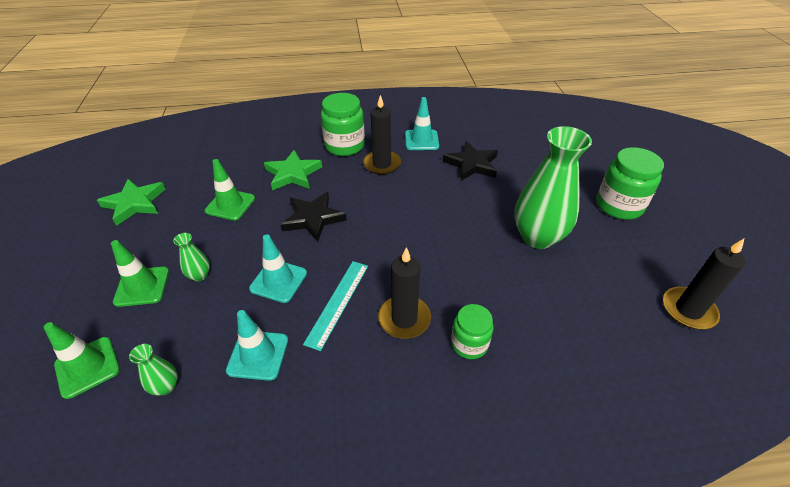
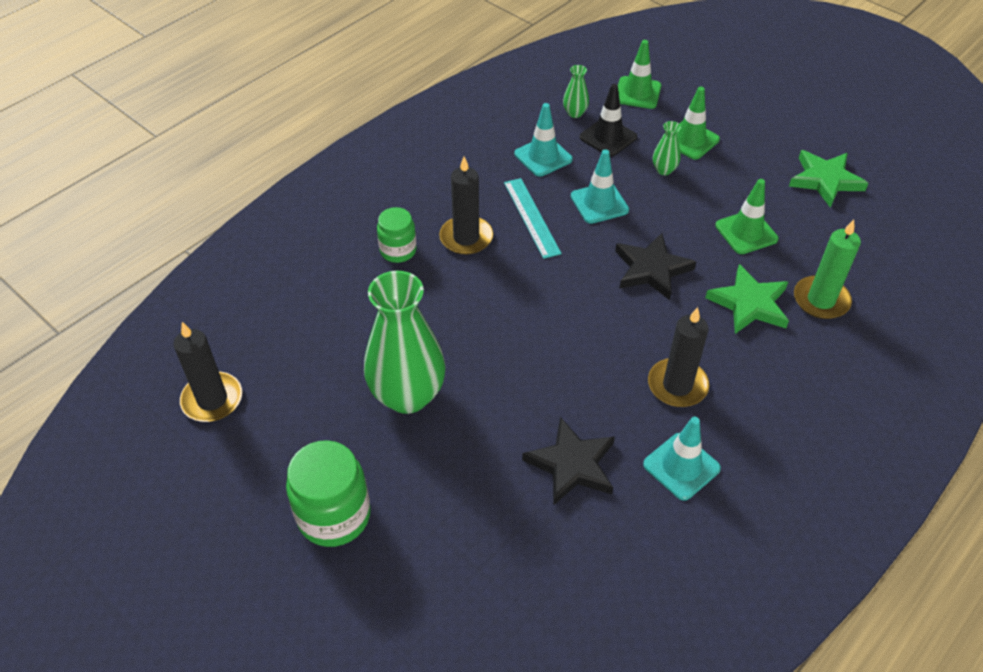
camera: 140 degrees right, 5 degrees up
(185, 335) = (608, 137): none -> black traffic cone
(258, 156) = (821, 300): none -> green candle
(344, 146) = (758, 384): green jar -> none

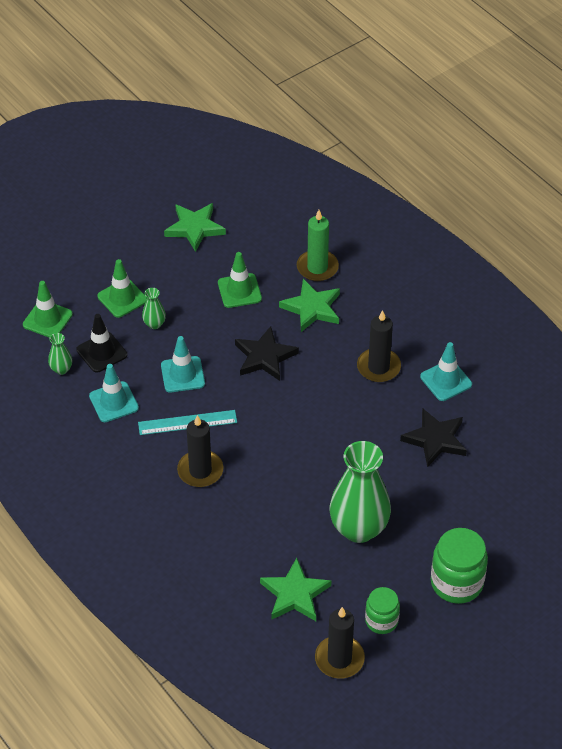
camera: 80 degrees left, 0 degrees up
(303, 344) = (295, 594): none -> green star
(398, 251) = (204, 520): green jar -> green jar (381, 621)

